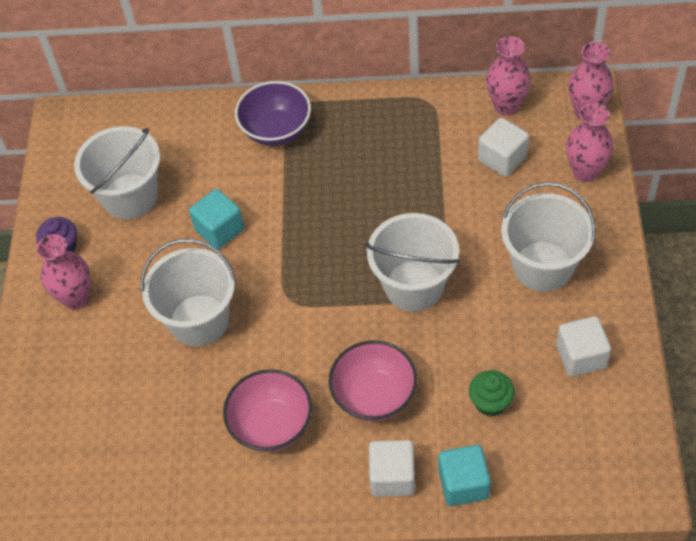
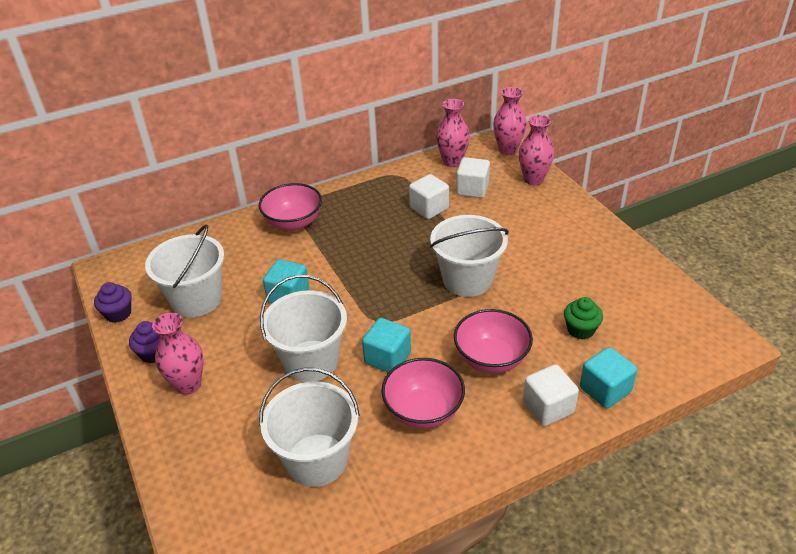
camera: 30 degrees left, 15 degrees down
(51, 184) = (118, 313): none -> purple cupcake
(273, 349) = (387, 358): none -> turquoise cube
(276, 130) = (293, 222): purple bowl -> pink bowl
(543, 266) = (549, 238): white bucket -> white bucket (317, 460)
(581, 356) = (619, 279): white cube -> white cube (429, 208)

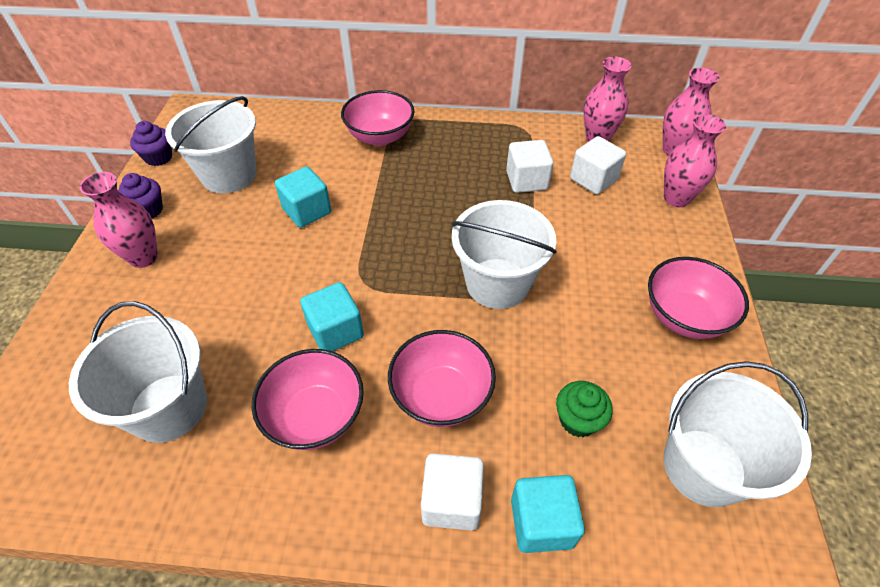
camera: 30 degrees right, 10 degrees up
(311, 361) = (263, 292): white bucket -> white bucket (704, 467)
(592, 246) = (684, 316): none -> pink bowl

